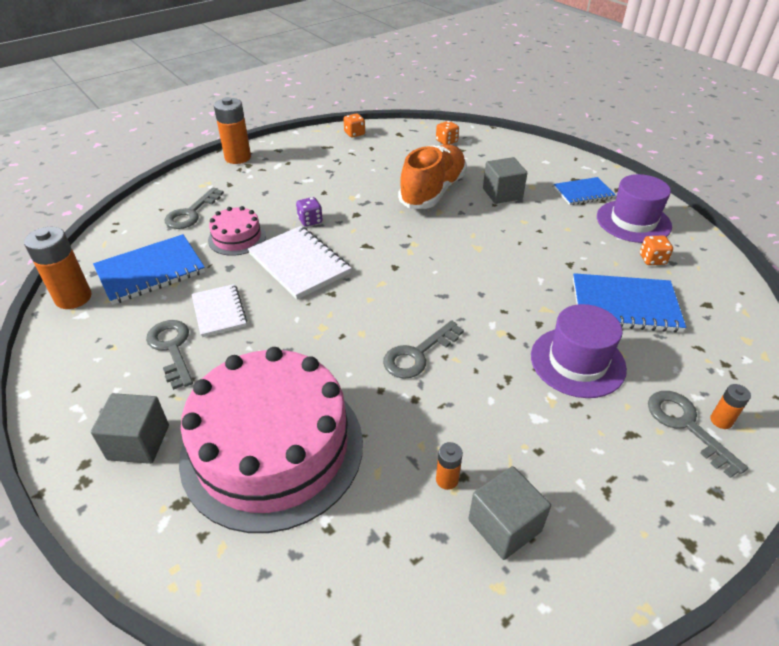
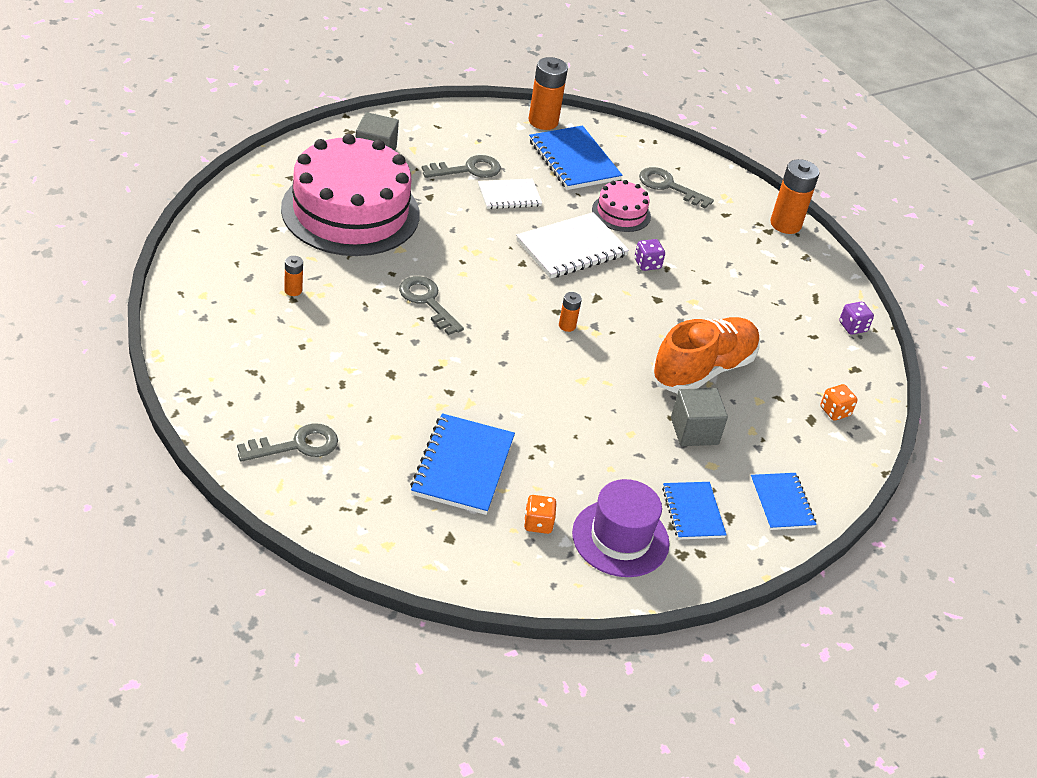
camera: 90 degrees right, 0 degrees up
(354, 133) = (853, 327): orange dice -> purple dice
(433, 191) = (703, 370): orange shoe -> orange shoe turned 75 degrees counterclockwise
(504, 525) = (245, 309): grey cube -> none
(547, 160) = (781, 503): none -> blue notebook
(577, 362) = (391, 401): purple hat -> none
(721, 420) = (294, 472): orange battery -> orange battery (567, 326)

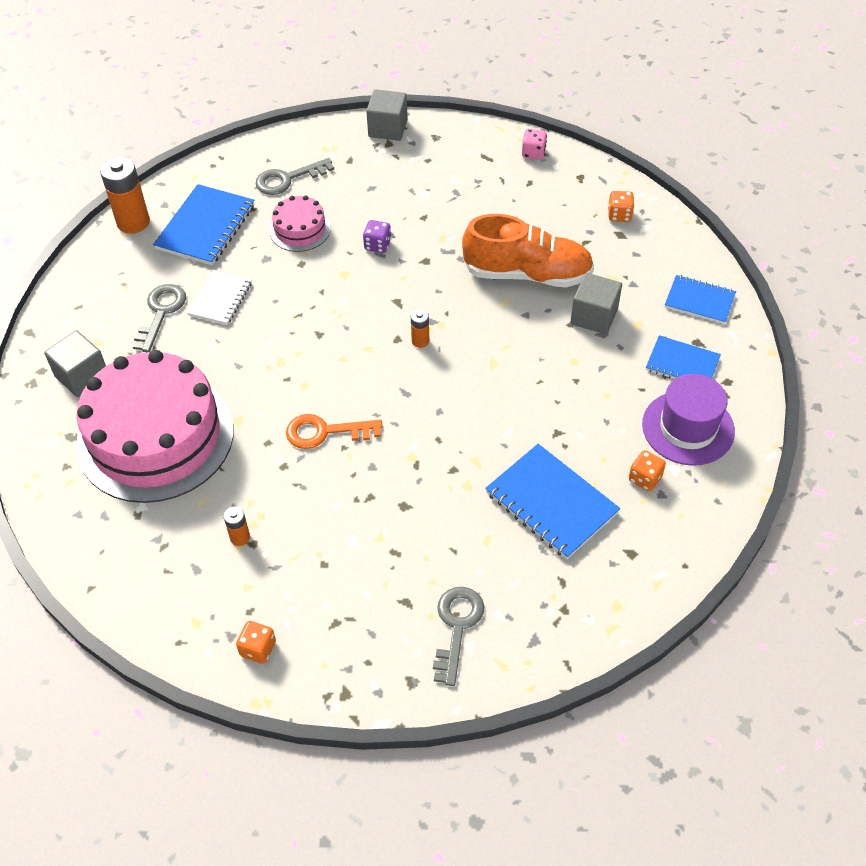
camera: 50 degrees left, 10 degrees up
(202, 336) = (258, 649): none -> orange dice
(427, 302) = (325, 432): grey key -> orange key
(571, 248) = (323, 288): white notebook -> none
(574, 160) = (205, 227): blue notebook -> blue notebook turned 75 degrees counterclockwise
(703, 370) = (527, 274): orange shoe -> orange shoe turned 105 degrees clockwise
(785, 224) = (388, 128): orange battery -> grey cube
(853, 327) = (533, 153): purple dice -> pink dice

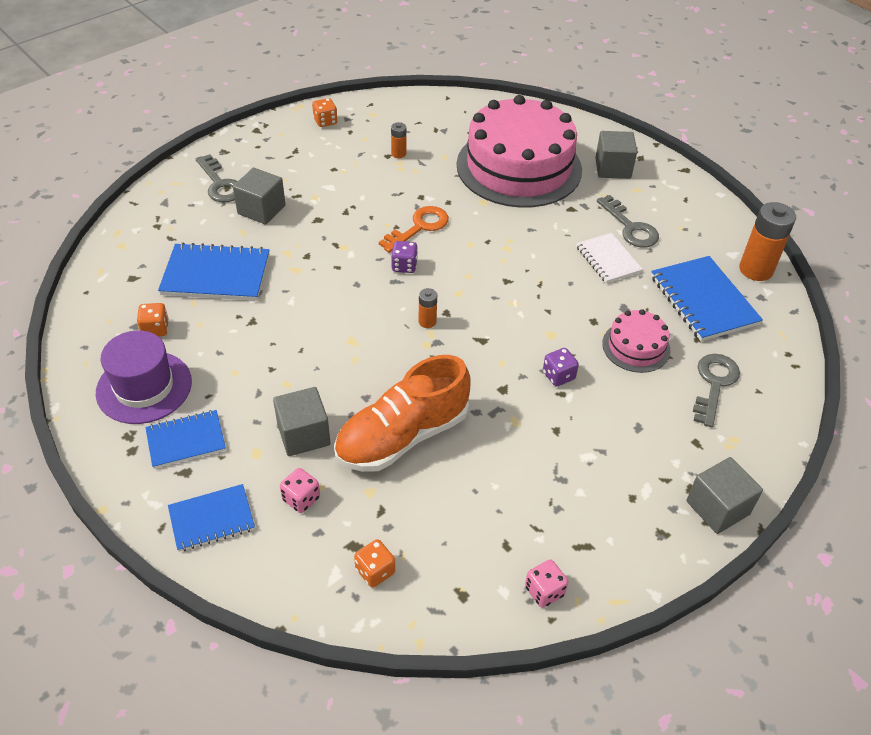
camera: 135 degrees right, 5 degrees down
(382, 401) = (404, 266): none -> purple dice
(445, 557) = (261, 210): none -> grey cube
(630, 278) = (301, 499): none -> pink dice

